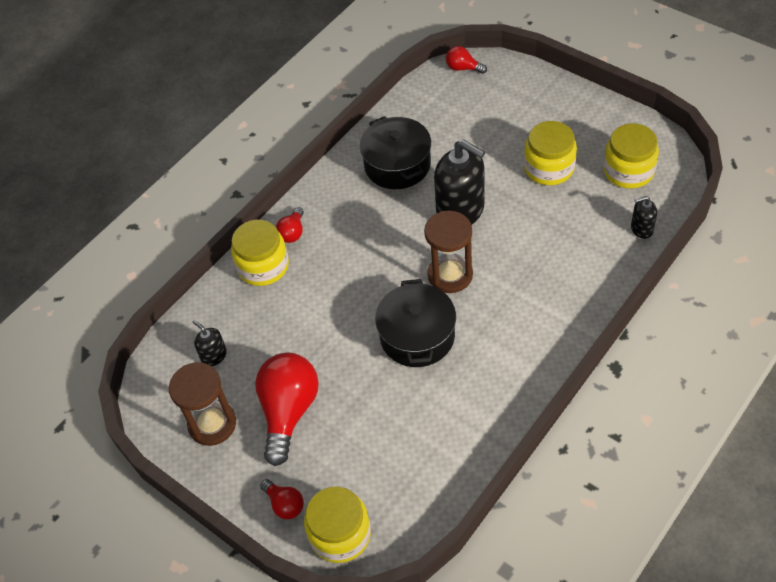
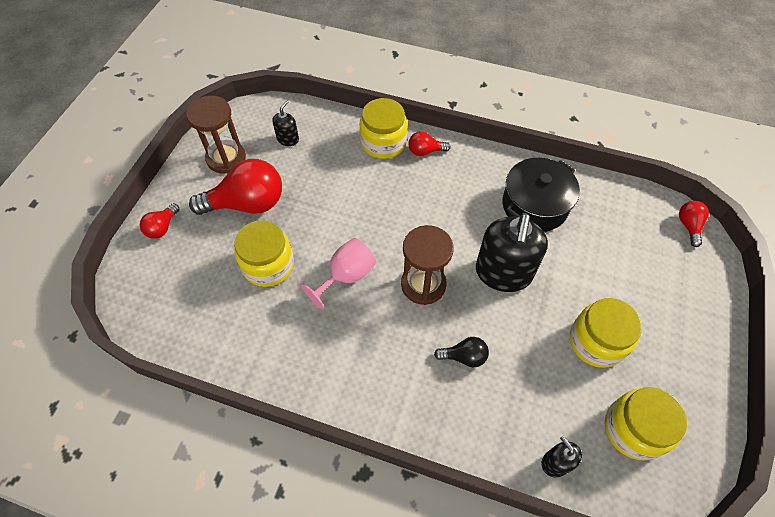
camera: 65 degrees right, 5 degrees up
(340, 534) = (140, 274): yellow jar -> yellow jar (268, 265)
(417, 336) = (346, 276): black pot -> pink goblet
(533, 263) = (464, 357): none -> black light bulb

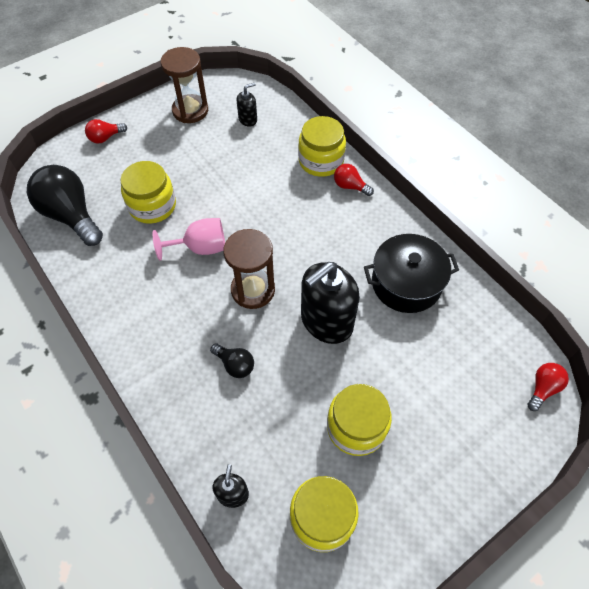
camera: 35 degrees right, 0 degrees up
(194, 320) = (71, 215): none -> black light bulb
(247, 204) = (176, 153): red light bulb -> none

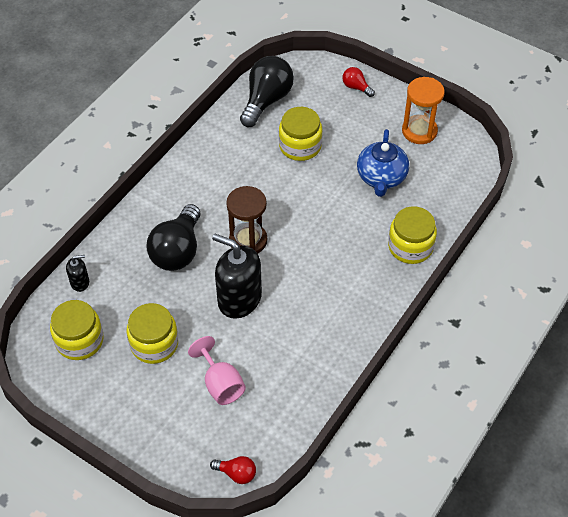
camera: 70 degrees right, 5 degrees down
(190, 111) = (419, 131): brown hourglass -> orange hourglass
(200, 248) = (273, 192): pink goblet -> pink goblet (220, 384)
(229, 155) = (381, 177): none -> blue teapot
(235, 365) = (177, 251): black light bulb -> black light bulb, size x2.07
(248, 119) = (432, 176): black soap dispenser -> none
(350, 186) = (391, 277): red light bulb -> none
(406, 283) = (301, 347): black pot -> none

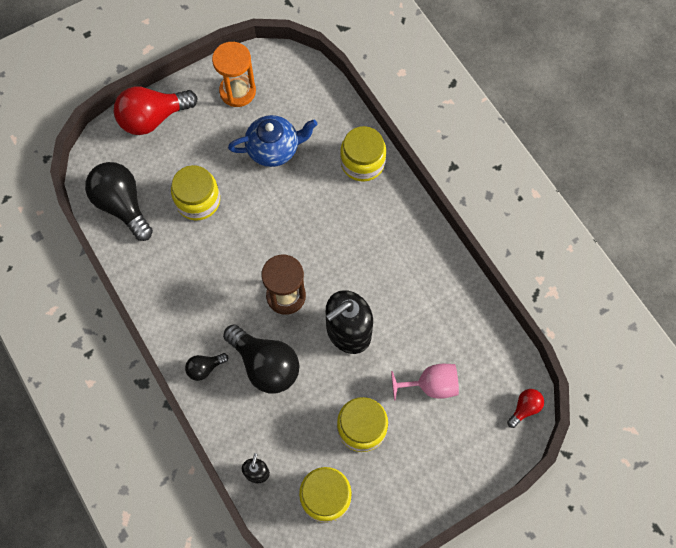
camera: 65 degrees left, 15 degrees up
(154, 210) = (205, 368): none -> black light bulb
(356, 87) = (153, 118): red light bulb -> red light bulb, size x2.07
(381, 177) = (274, 149): blue teapot -> blue teapot turned 45 degrees counterclockwise

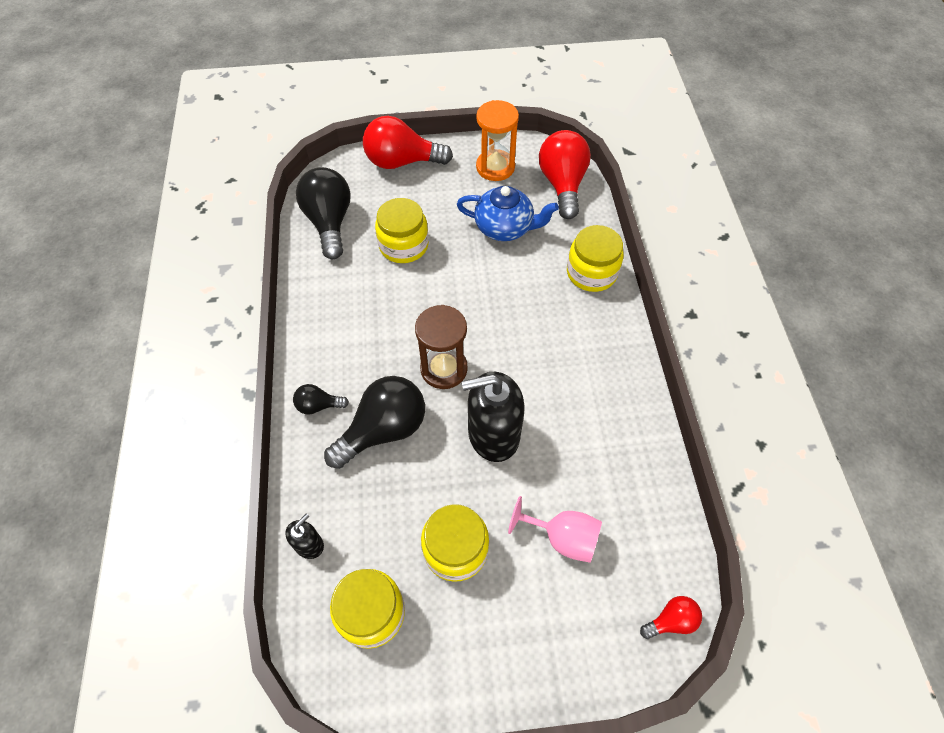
camera: 25 degrees right, 10 degrees down
(265, 365) = (383, 430): black light bulb -> black light bulb turned 105 degrees counterclockwise
(303, 86) = (562, 185): none -> red light bulb

